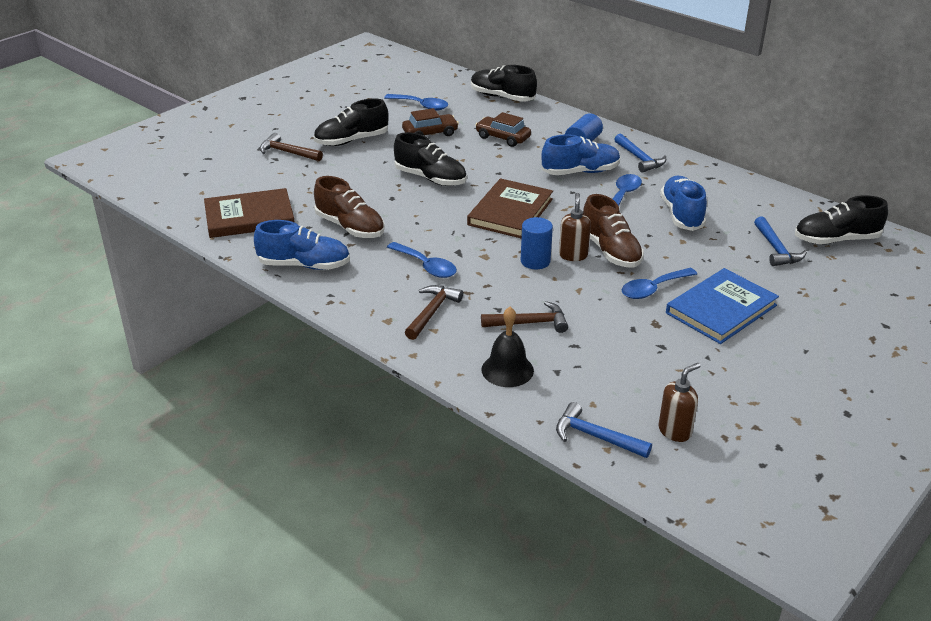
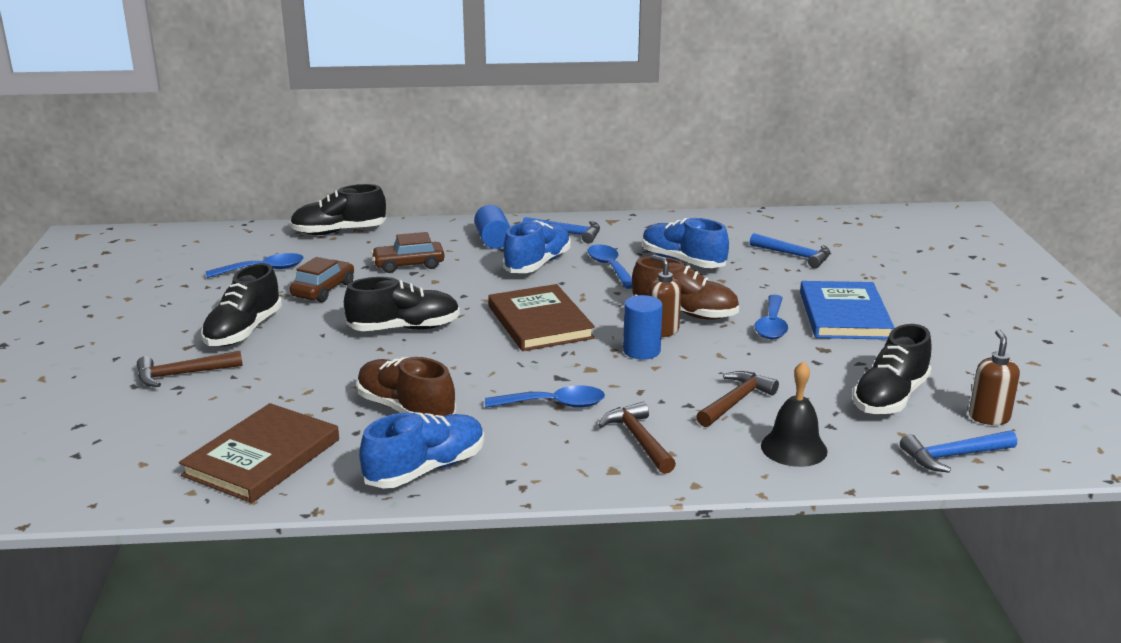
camera: 45 degrees left, 10 degrees down
(350, 227) = (405, 410): brown shoe -> brown shoe turned 135 degrees counterclockwise
(836, 240) = (818, 231): black shoe -> black shoe (890, 398)

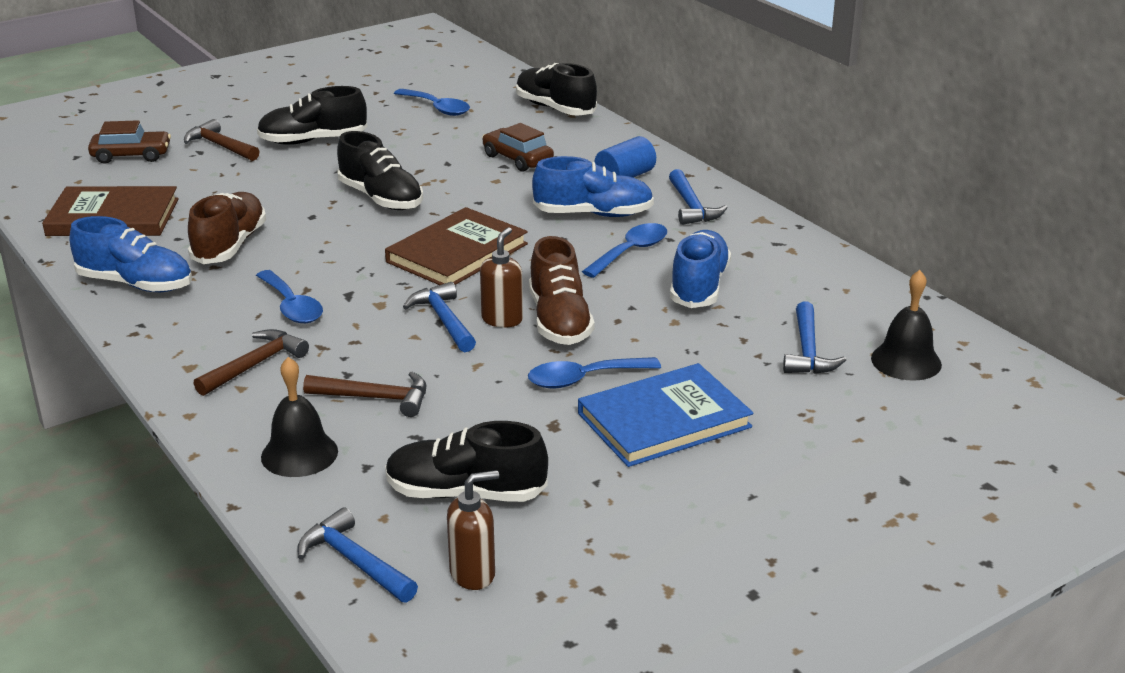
camera: 60 degrees right, 5 degrees up
(323, 290) = (423, 143): brown car -> brown car (131, 155)
(641, 351) = (443, 320): blue cylinder -> blue hammer
(829, 236) = (906, 361): none -> black bell

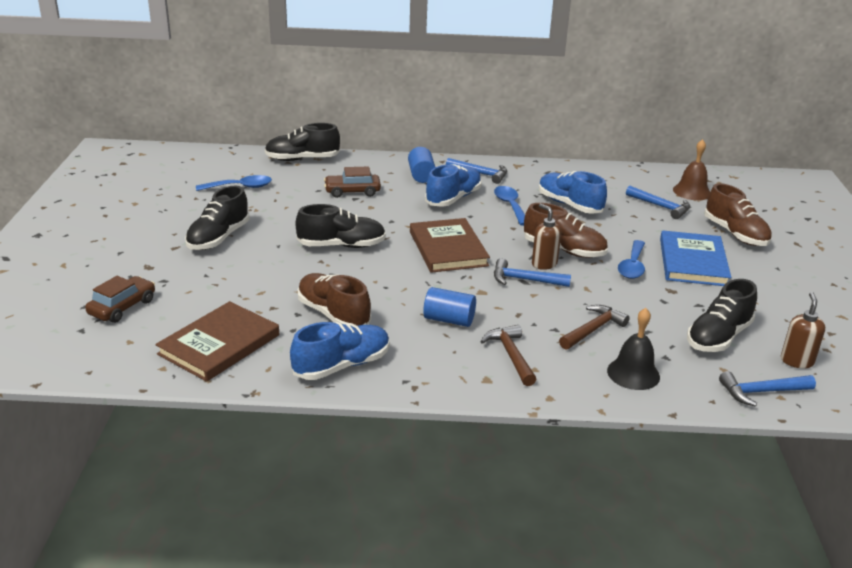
camera: 55 degrees left, 0 degrees up
(220, 146) = (168, 270): brown hammer -> none
(292, 306) = (449, 320): blue spoon -> blue cylinder
(813, 433) = (735, 234): none -> brown shoe
(906, 361) = (691, 192): black bell -> brown bell

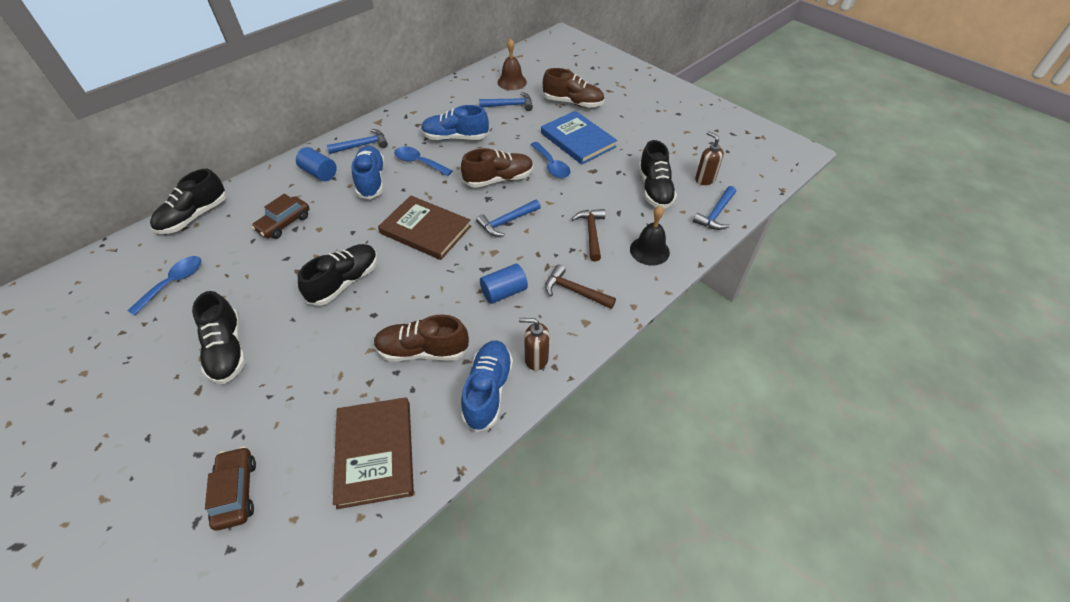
camera: 45 degrees left, 20 degrees up
(544, 264) = (501, 200): brown soap dispenser -> brown soap dispenser (536, 359)

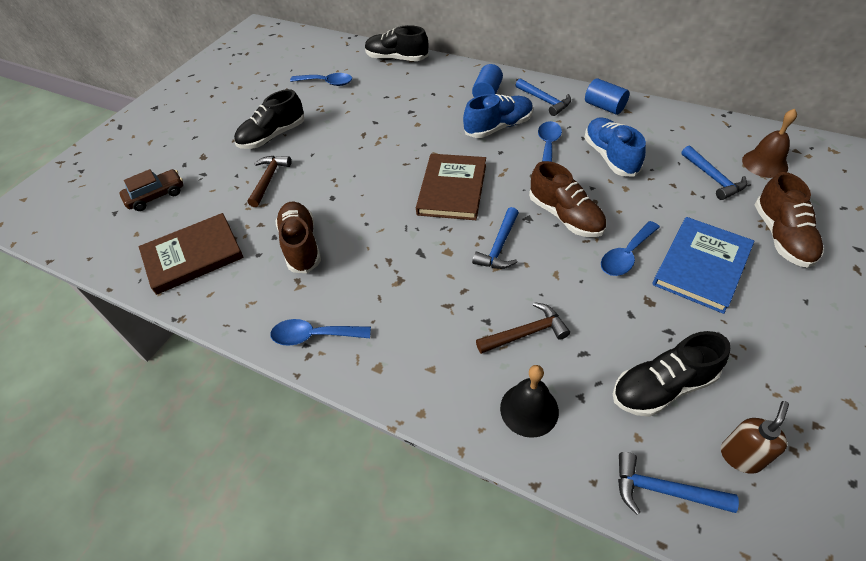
camera: 75 degrees right, 0 degrees up
(284, 223) = (413, 103): brown car -> none
(345, 282) = (362, 165): black shoe -> none
(488, 390) = (267, 309): blue shoe -> none
(504, 292) = (394, 279): blue cylinder -> blue cylinder (604, 107)
(506, 222) = (499, 246): blue hammer -> blue hammer turned 105 degrees counterclockwise
(536, 359) = (314, 336): brown soap dispenser -> blue spoon
(574, 291) = (420, 343): brown hammer -> brown hammer (269, 179)

